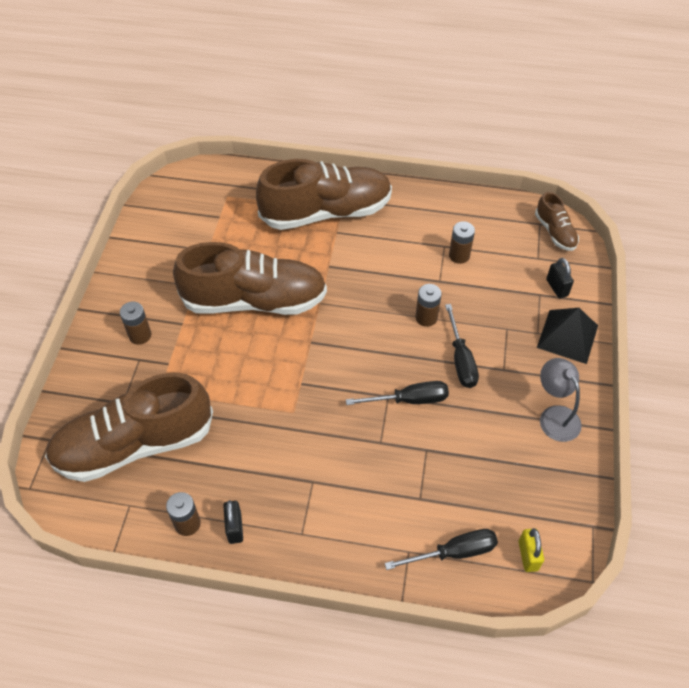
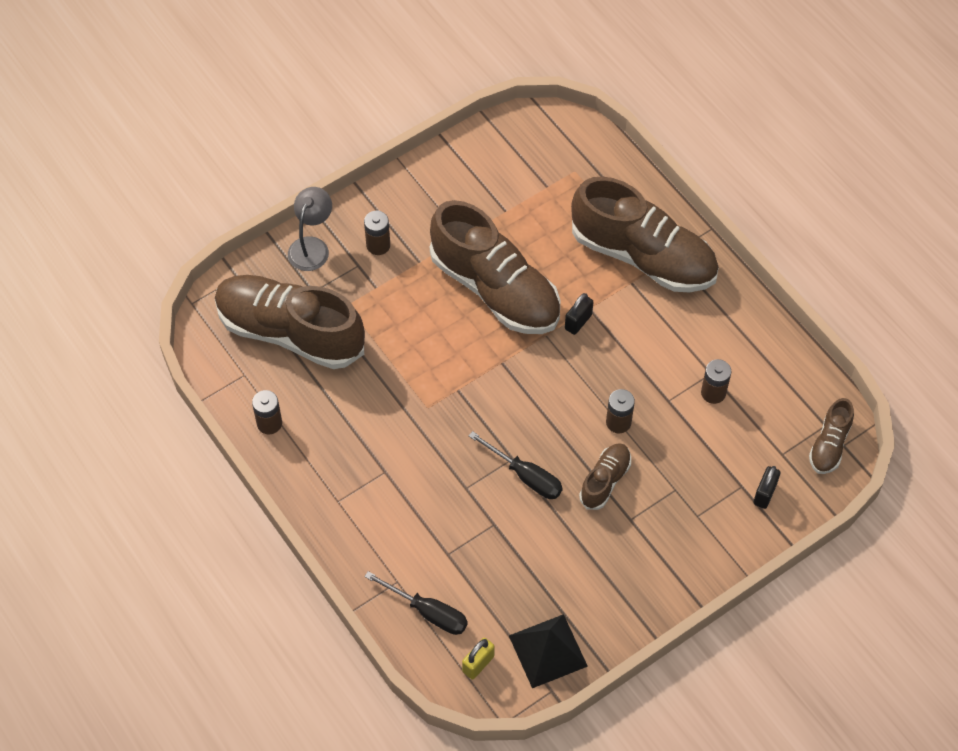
camera: 45 degrees right, 5 degrees up
(235, 528) = (297, 455): black padlock -> black padlock (578, 322)
(461, 359) = (605, 481): black screwdriver -> brown shoe
(555, 416) = (625, 590): grey lamp -> grey lamp (312, 246)
(567, 336) = (719, 541): black pyramid -> black pyramid (548, 651)

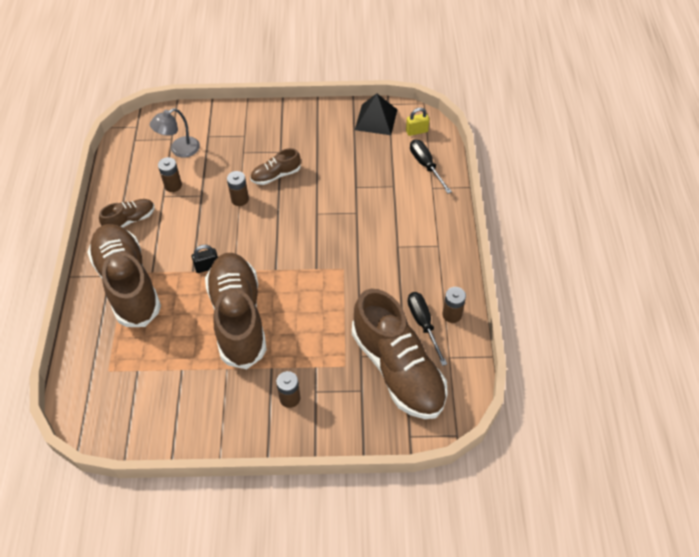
camera: 145 degrees left, 5 degrees down
(312, 246) = (338, 427): grey lamp -> grey lamp (179, 150)
(525, 476) = (317, 201): black screwdriver -> black screwdriver (423, 324)
(764, 494) = (200, 127): black padlock -> none
(829, 445) = (143, 130): brown shoe -> brown shoe (130, 220)

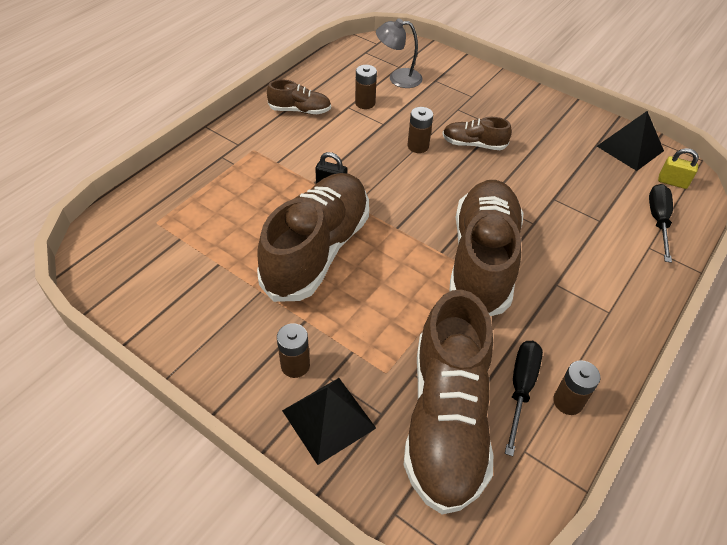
camera: 35 degrees right, 5 degrees down
(127, 284) = (246, 160): brown shoe -> brown shoe (482, 260)
(335, 414) = (329, 419): none -> black pyramid

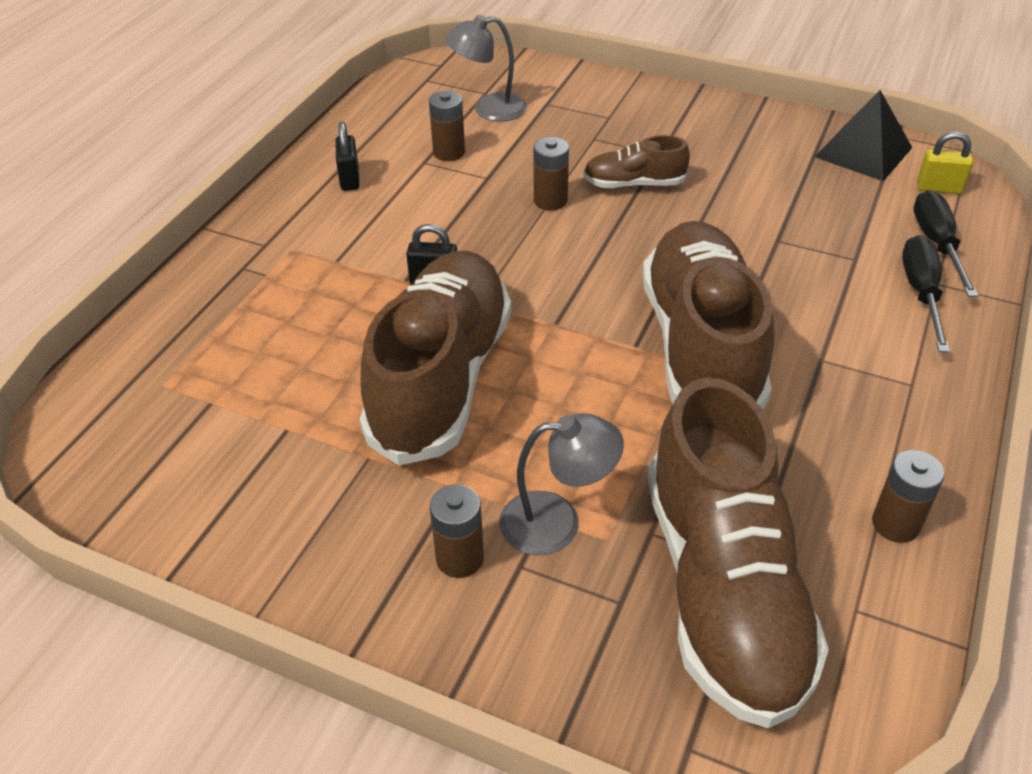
camera: 10 degrees left, 5 degrees down
(300, 110) = (350, 179): brown shoe -> black padlock
(329, 419) = (539, 628): black pyramid -> none
(359, 355) = (557, 522): none -> grey lamp
(520, 388) = (820, 520): black screwdriver -> black screwdriver (921, 293)

